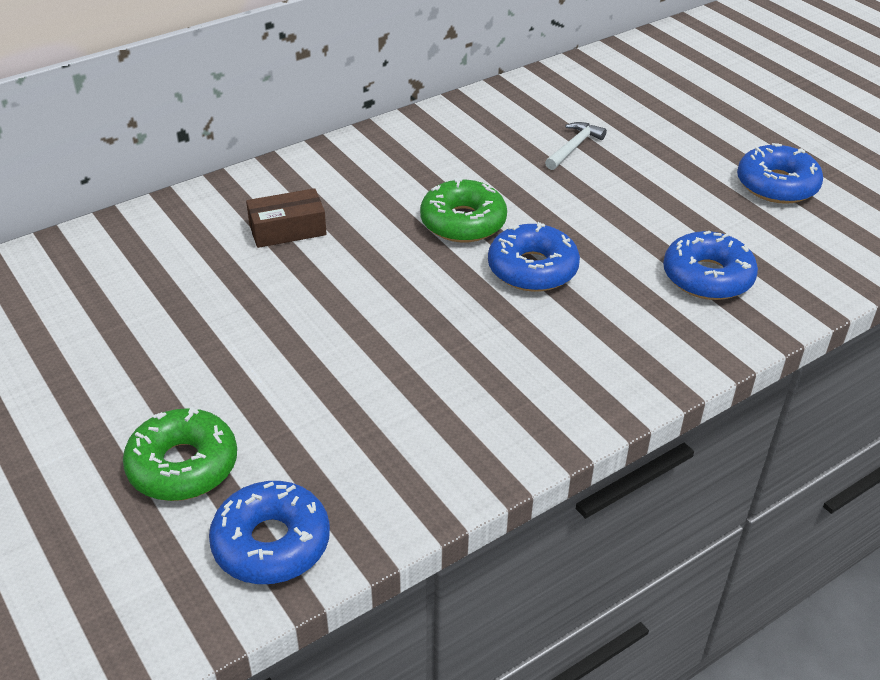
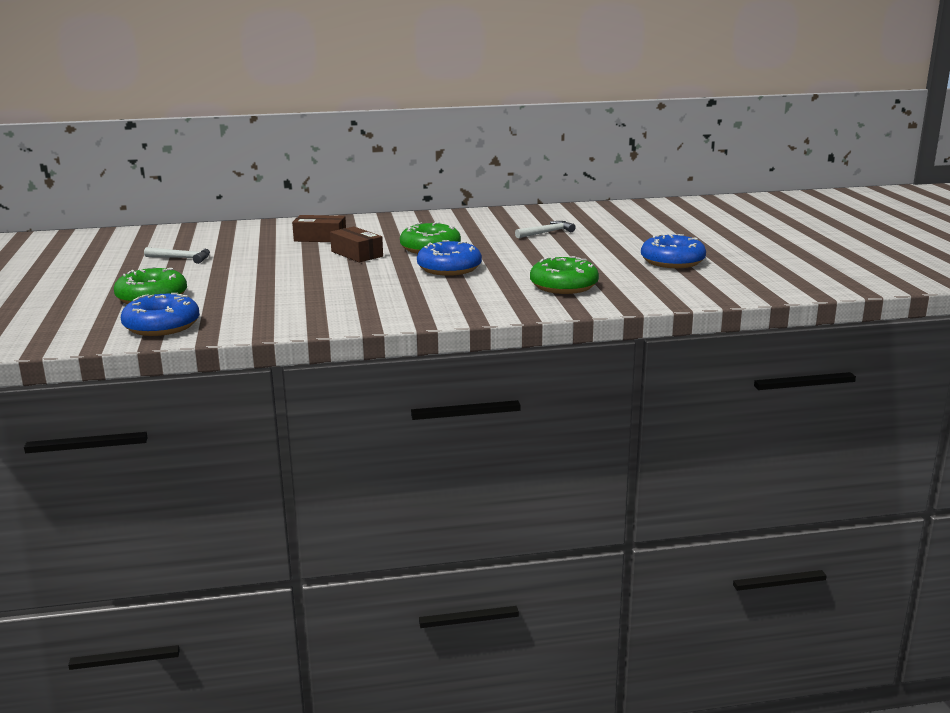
camera: 25 degrees right, 20 degrees down
(128, 338) = (182, 258): none -> white hammer
(377, 261) = (357, 254): none -> brown box
(707, 277) = (563, 286): blue donut -> green donut

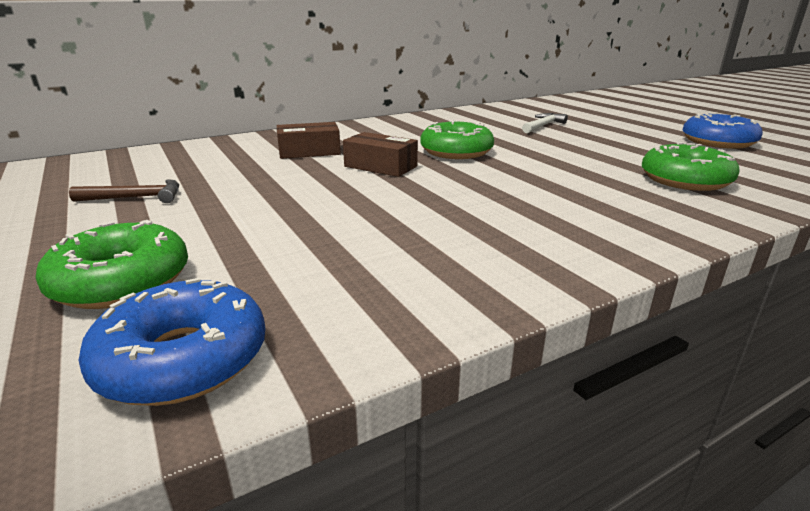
camera: 20 degrees left, 5 degrees up
(182, 258) = (136, 197): white hammer -> brown hammer
(449, 268) = (519, 173): blue donut -> none

